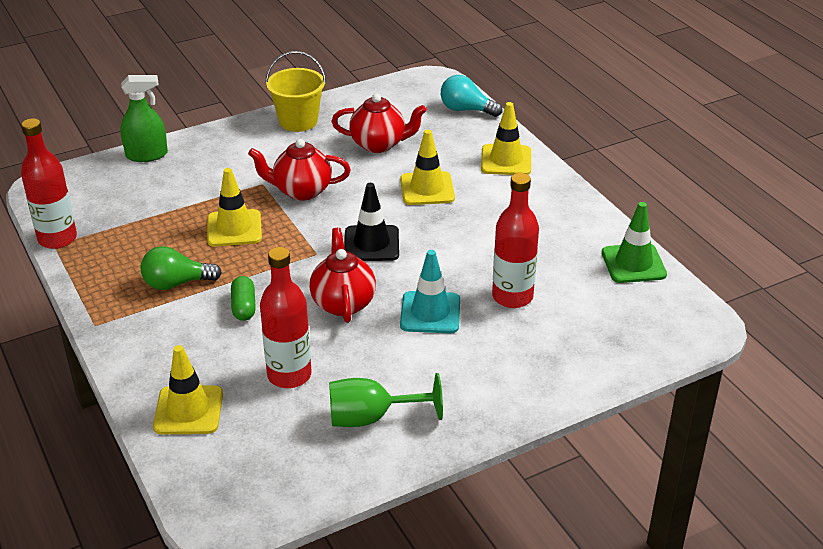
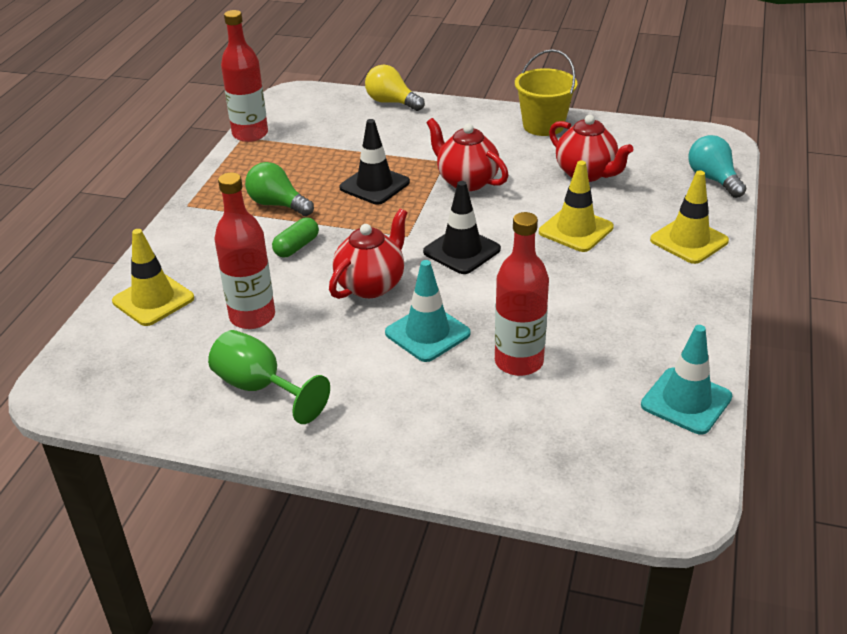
camera: 45 degrees right, 0 degrees up
(147, 155) = (391, 102): green spray bottle -> yellow light bulb
(234, 228) = (374, 185): yellow traffic cone -> black traffic cone
(633, 264) = (686, 401): green traffic cone -> turquoise traffic cone

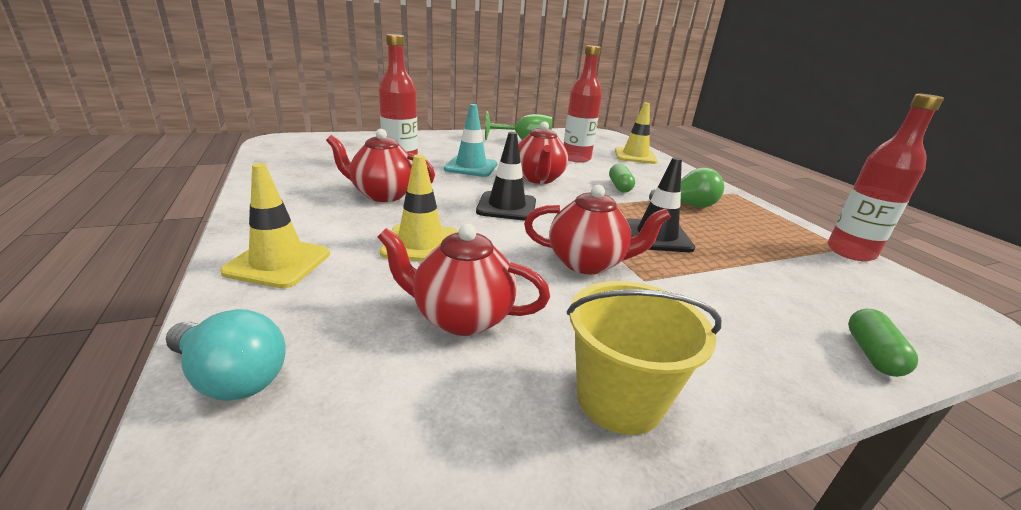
camera: 140 degrees right, 10 degrees down
(391, 102) = (872, 354): yellow light bulb -> green capsule
(574, 302) = (383, 195): none -> red teapot
(686, 401) = (275, 166): turquoise traffic cone -> none

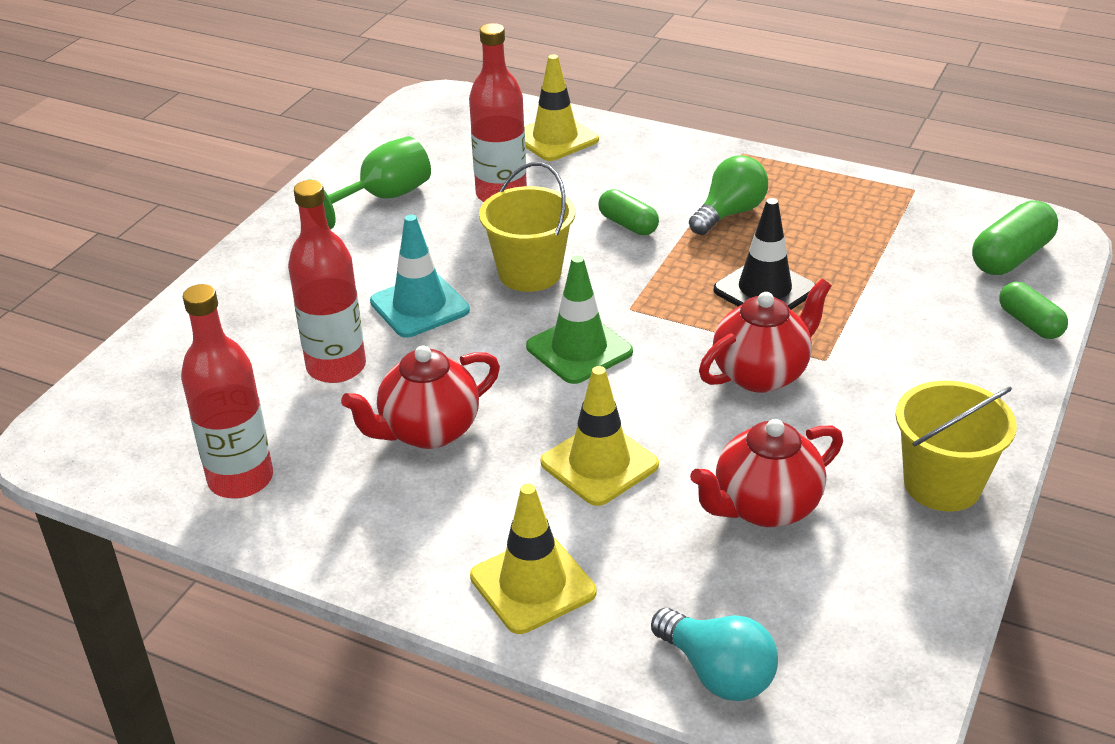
camera: 40 degrees left, 10 degrees up
(232, 377) = (717, 673): turquoise light bulb -> turquoise light bulb turned 60 degrees clockwise
(506, 206) = (579, 349): black traffic cone -> green traffic cone
(538, 179) = (529, 273): red teapot -> yellow bucket
(850, 252) = (923, 195): red bottle -> red bottle (241, 479)
(899, 311) = (1011, 257): none -> green capsule

